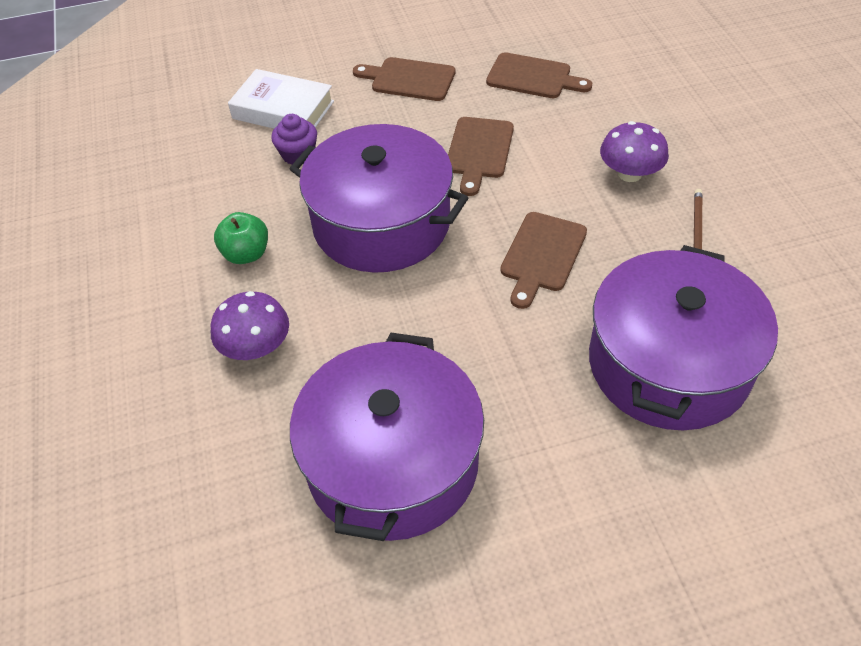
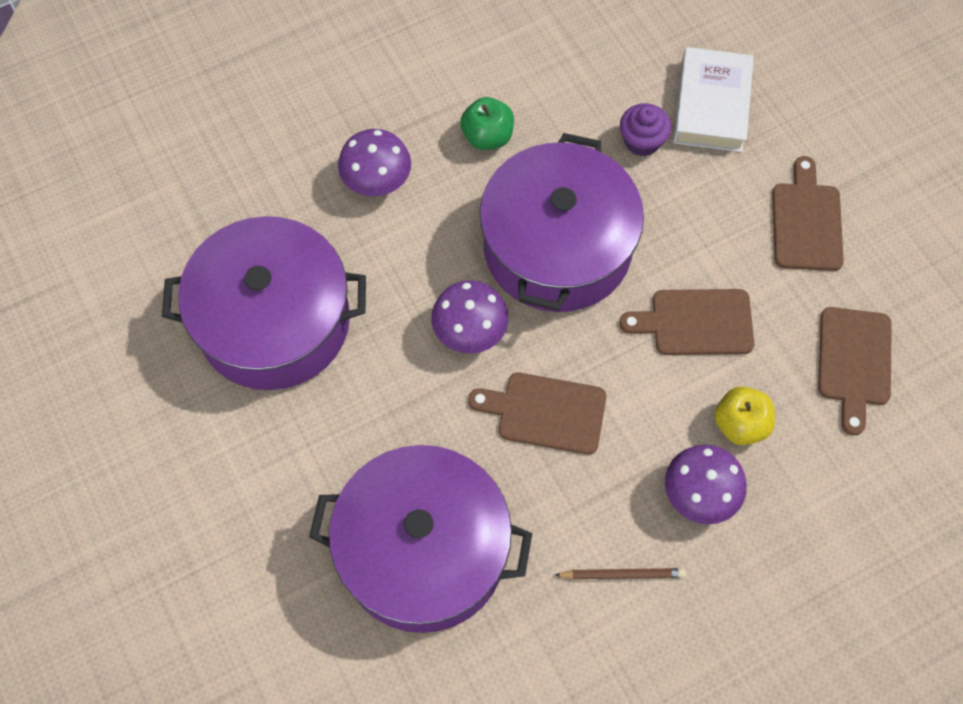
camera: 75 degrees right, 15 degrees up
(448, 296) = (470, 330): none -> purple mushroom
(573, 142) = (740, 424): none -> yellow apple

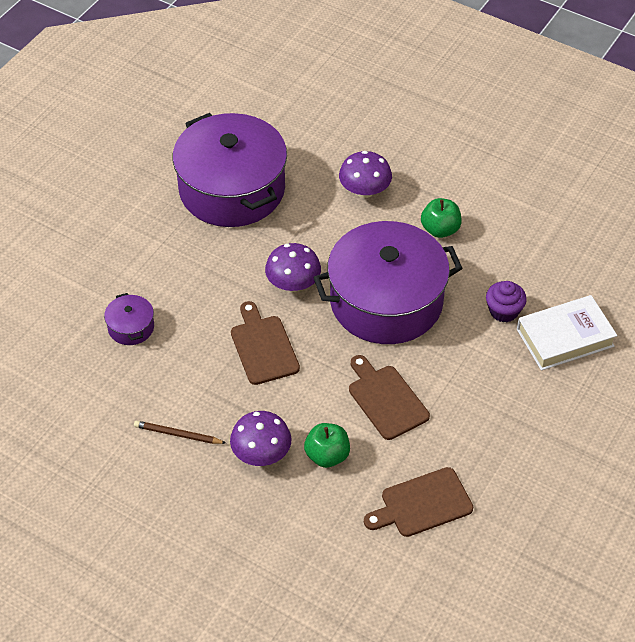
camera: 60 degrees right, 15 degrees down
(423, 551) = (131, 327): purple pot -> purple pot, size x0.40
(622, 574) = (178, 434): brown pencil -> brown pencil turned 135 degrees clockwise
(740, 424) = (327, 455): yellow apple -> green apple
(806, 222) = (514, 431): brown cutting board -> none

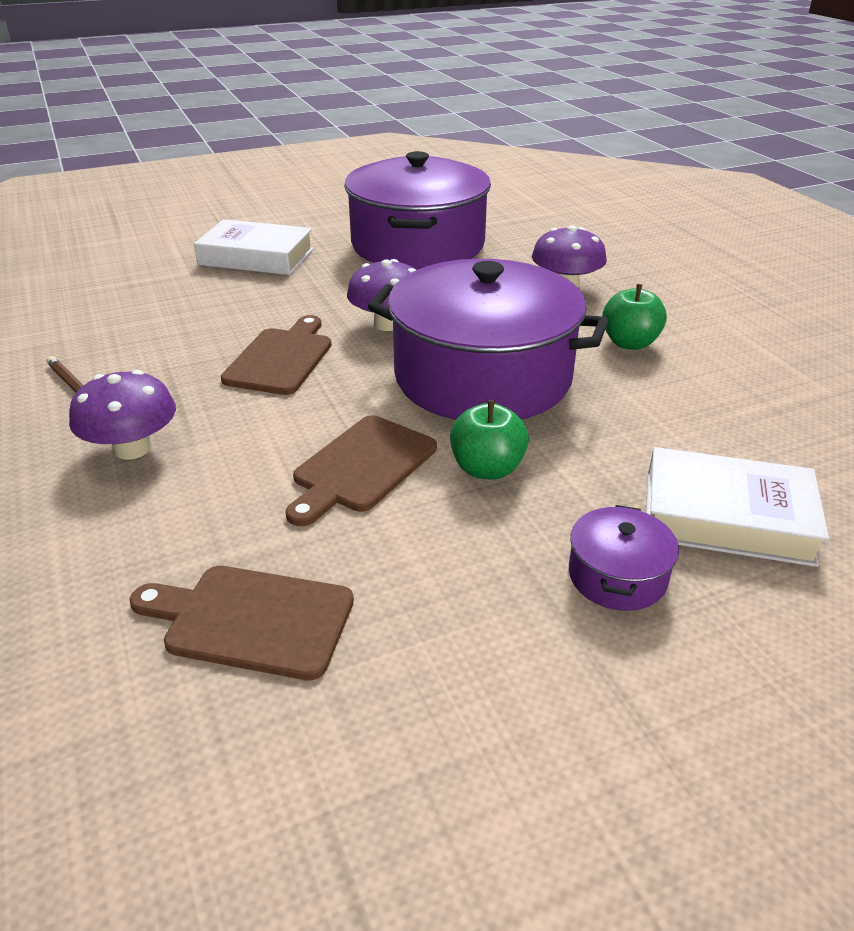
camera: 35 degrees right, 15 degrees down
(131, 327) = (175, 295): purple pot -> purple pot (617, 576)
(136, 259) = (256, 257): none -> white book
(327, 455) = (204, 489): green apple -> green apple (487, 469)
(386, 399) = (361, 467): brown cutting board -> brown cutting board turned 150 degrees counterclockwise
(504, 311) = (646, 447): purple cupcake -> none

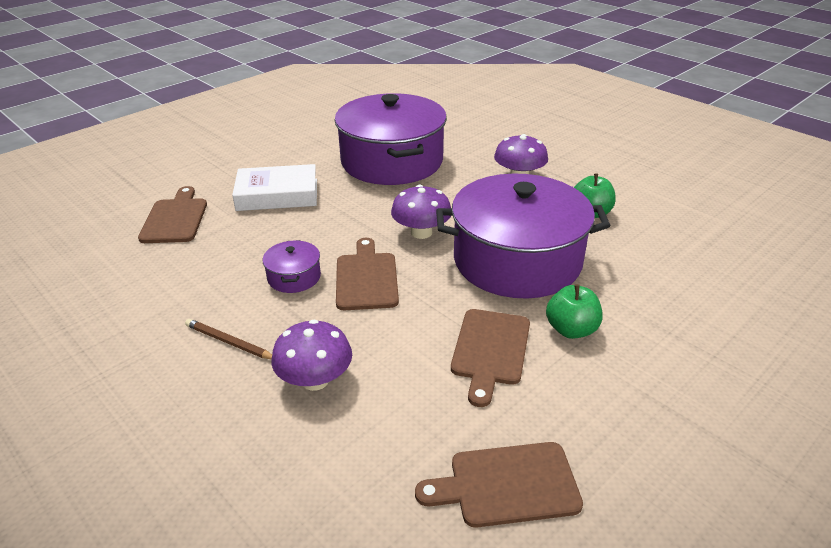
camera: 20 degrees left, 0 degrees up
(129, 261) = (175, 218): none -> brown cutting board
(617, 576) = (700, 383): purple pot -> purple pot (294, 277)
(726, 517) = (731, 325): white book -> none

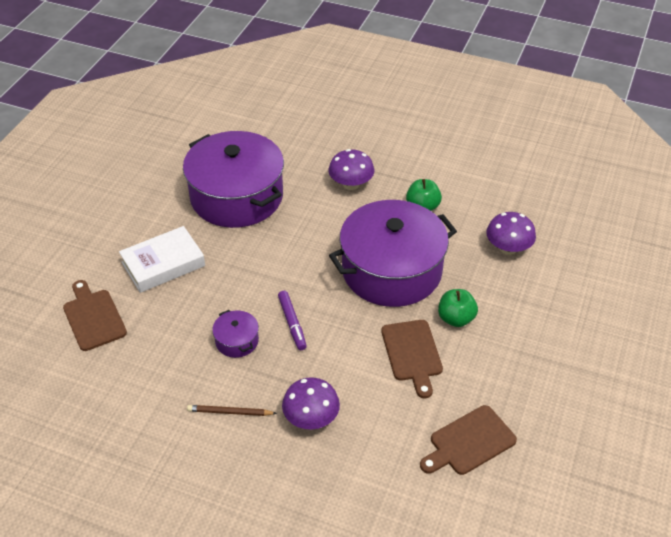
camera: 25 degrees left, 10 degrees up
(366, 278) = (292, 323): brown cutting board -> purple marker
(421, 232) = (307, 266): purple mushroom -> purple mushroom (508, 248)

